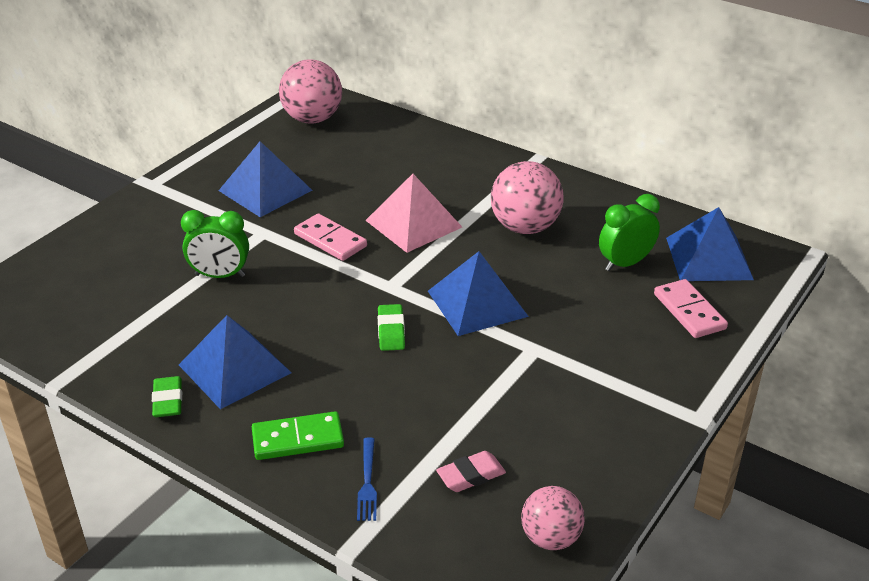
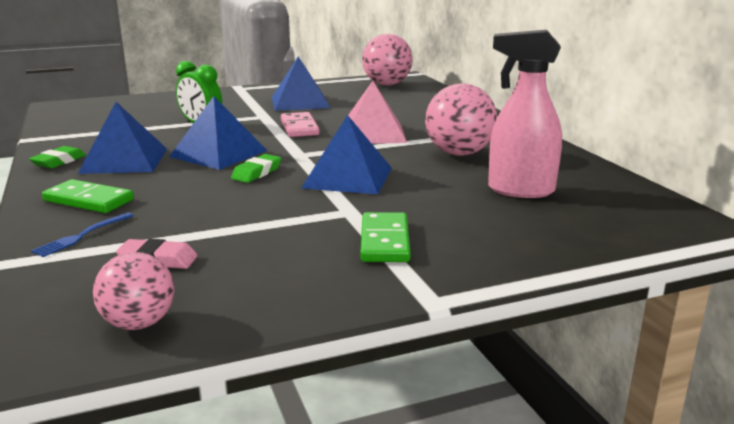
camera: 35 degrees right, 15 degrees down
(601, 372) = (385, 241): none -> green domino
(625, 263) = (520, 190): green clock -> pink spray bottle
(689, 311) = (541, 232): pink domino -> none
(709, 258) = (616, 208): blue pyramid -> blue pyramid (219, 153)

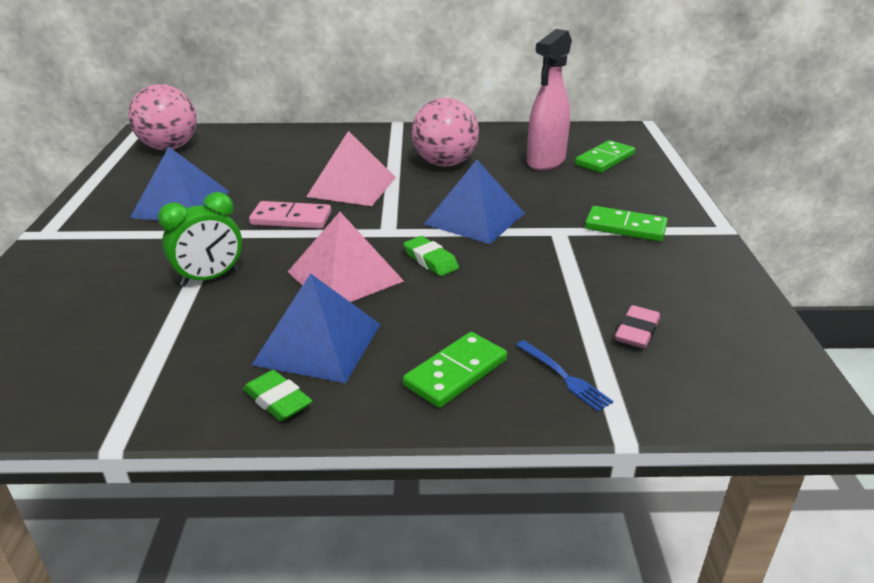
camera: 70 degrees left, 10 degrees up
(139, 323) = (755, 346): pink ball -> none
(219, 153) = (345, 276): blue pyramid -> pink pyramid
(570, 218) = (604, 159): none -> green domino

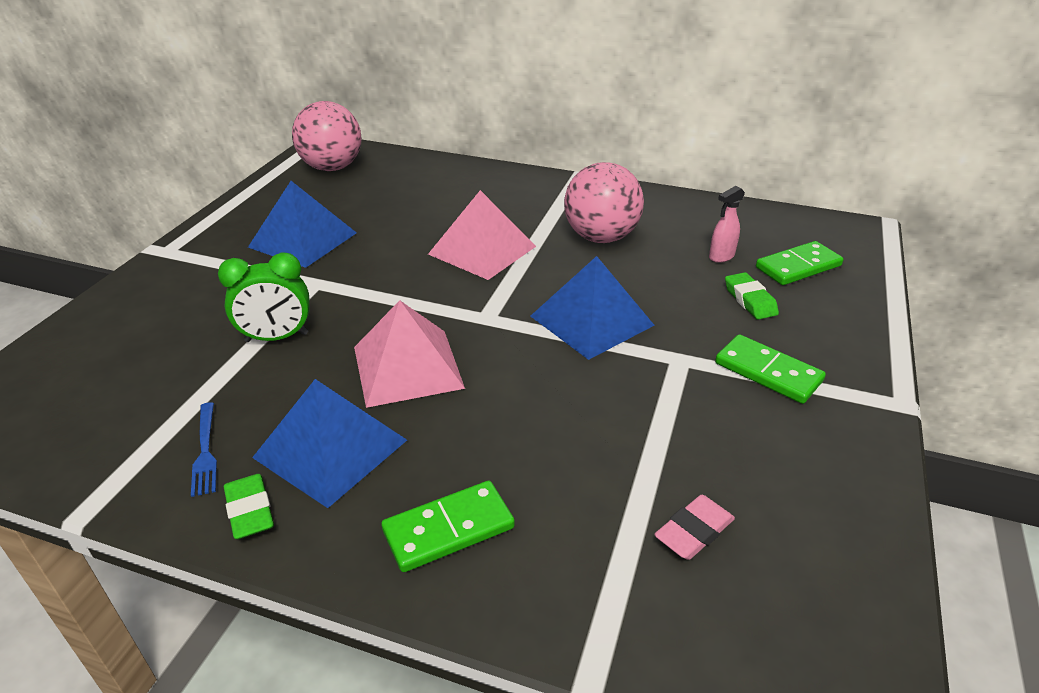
camera: 20 degrees right, 5 degrees up
(291, 219) = (396, 280): pink domino -> none
(430, 260) = (509, 367): green eraser -> green eraser (750, 300)
(545, 162) = (721, 257): pink spray bottle -> pink spray bottle, size x0.49
(565, 377) = (568, 573): blue fork -> blue fork (205, 452)

